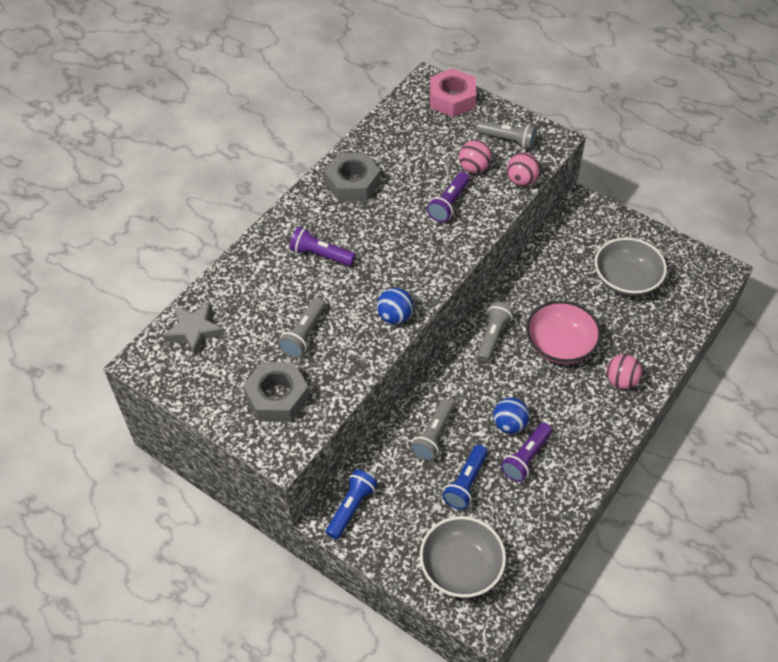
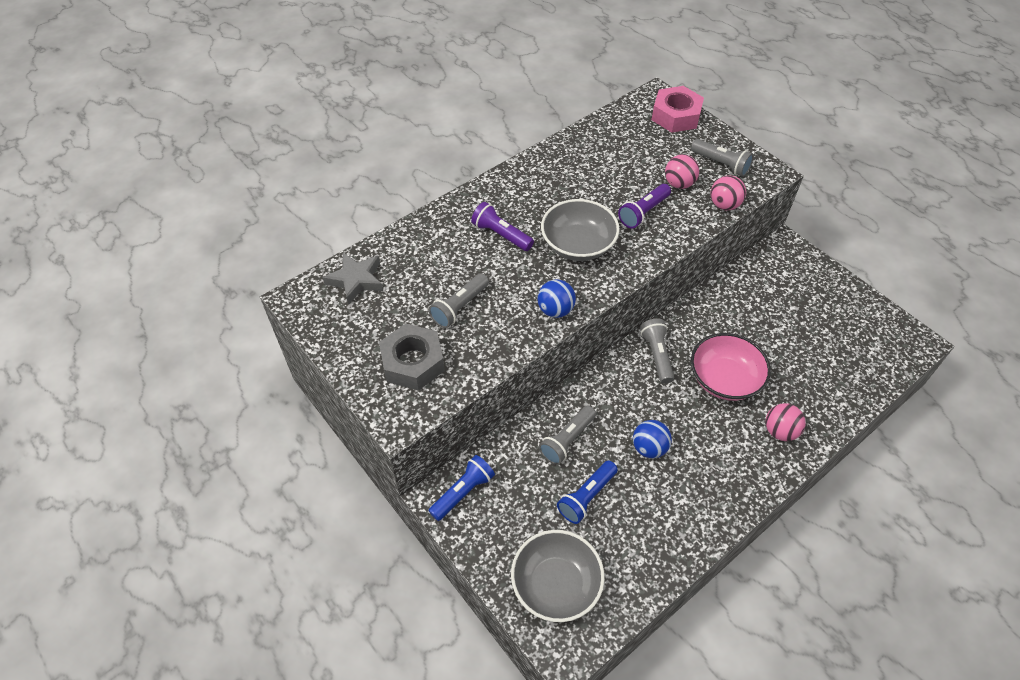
camera: 15 degrees right, 0 degrees up
(352, 183) = (553, 175): grey nut -> none
(492, 336) = (657, 355): grey flashlight -> grey flashlight turned 45 degrees counterclockwise
(526, 458) = (657, 486): purple flashlight -> none
(626, 280) = (811, 329): grey bowl -> grey bowl (578, 245)

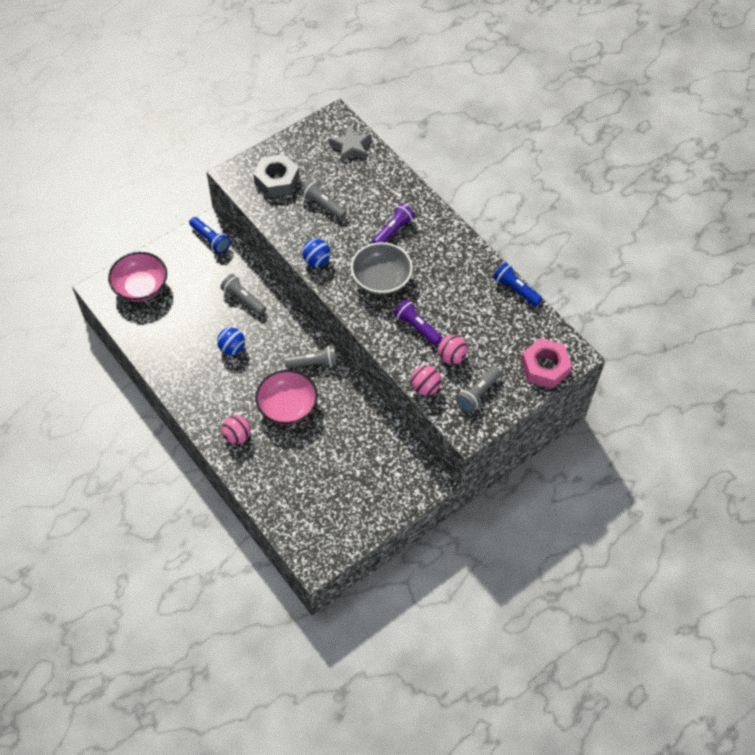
camera: 90 degrees right, 5 degrees up
(556, 584) = (141, 287): grey bowl -> pink bowl
(586, 497) = (198, 307): blue flashlight -> blue flashlight (515, 289)

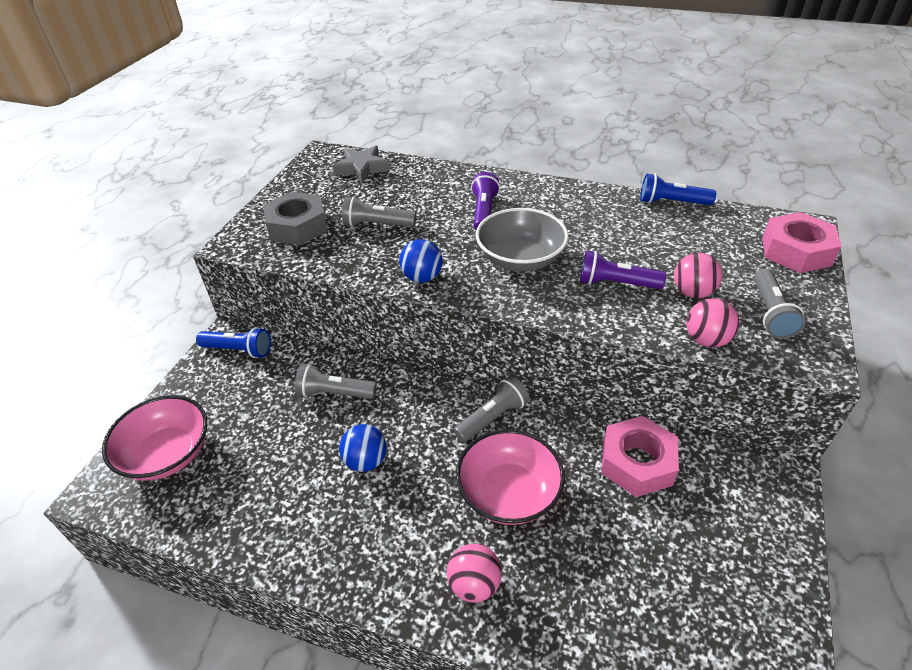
camera: 30 degrees left, 15 degrees down
(364, 431) = (637, 462): none -> pink nut

